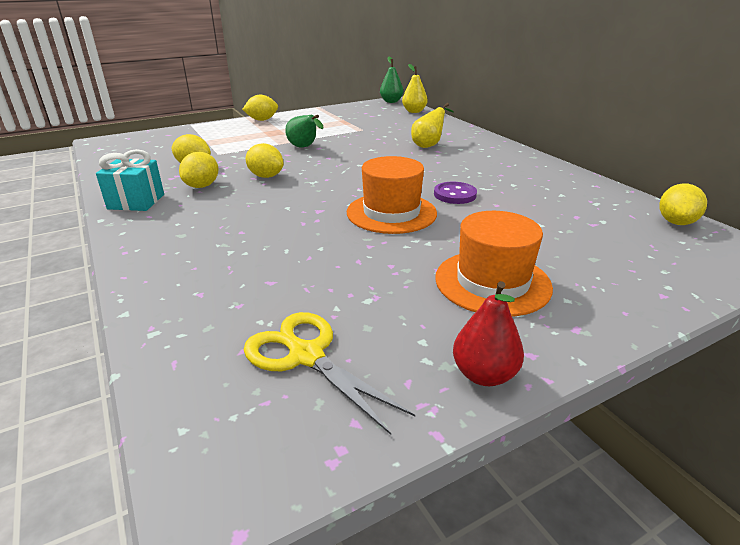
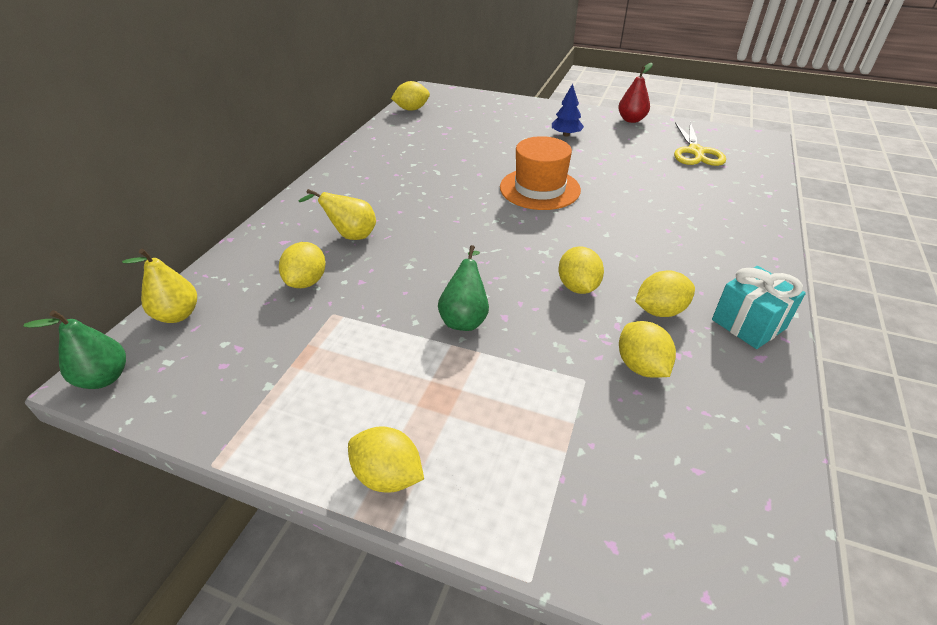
camera: 130 degrees left, 10 degrees up
(398, 130) = (307, 281): none -> yellow lemon
(455, 195) = (469, 178): purple button -> none
(492, 282) = (566, 135): orange hat -> blue tree

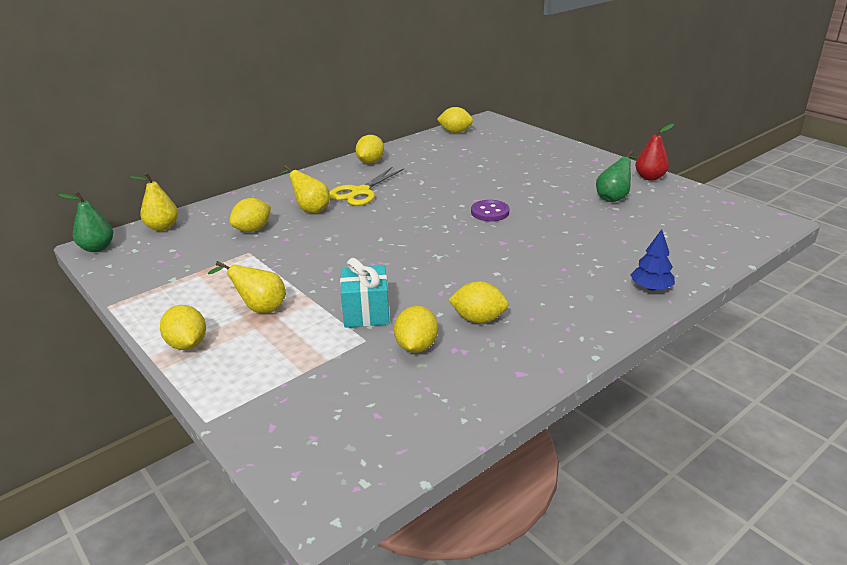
camera: 30 degrees right, 10 degrees down
(426, 385) = (259, 308): none -> yellow pear
(465, 318) = (328, 280): green pear -> green pear (613, 197)
(540, 189) = (490, 212): orange hat -> purple button
(566, 135) = (567, 177): blue tree -> blue tree (650, 288)
(578, 287) = (433, 285): yellow lemon -> yellow lemon (370, 162)
(695, 152) = (679, 217): yellow scissors -> yellow scissors (360, 192)
(748, 324) = (542, 350): turquoise gift -> turquoise gift (366, 313)

